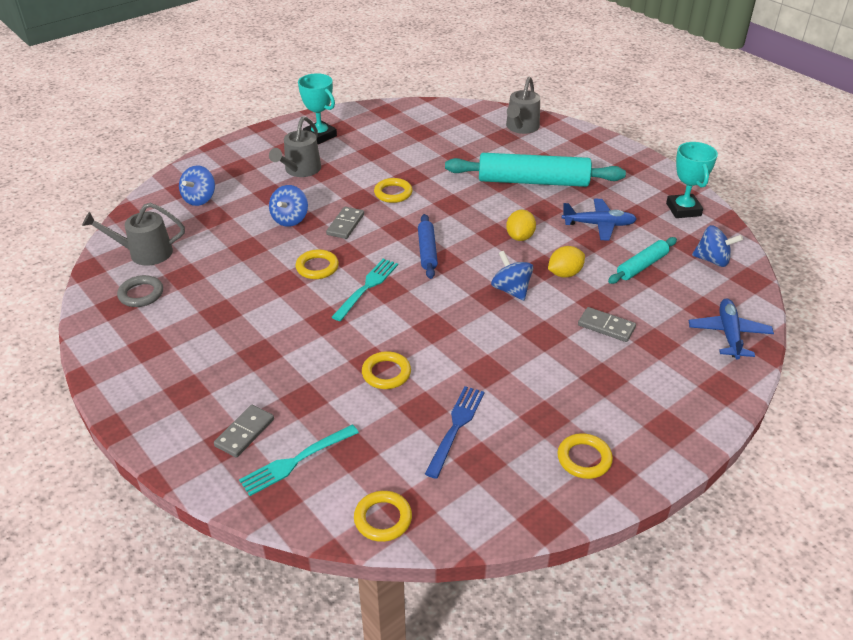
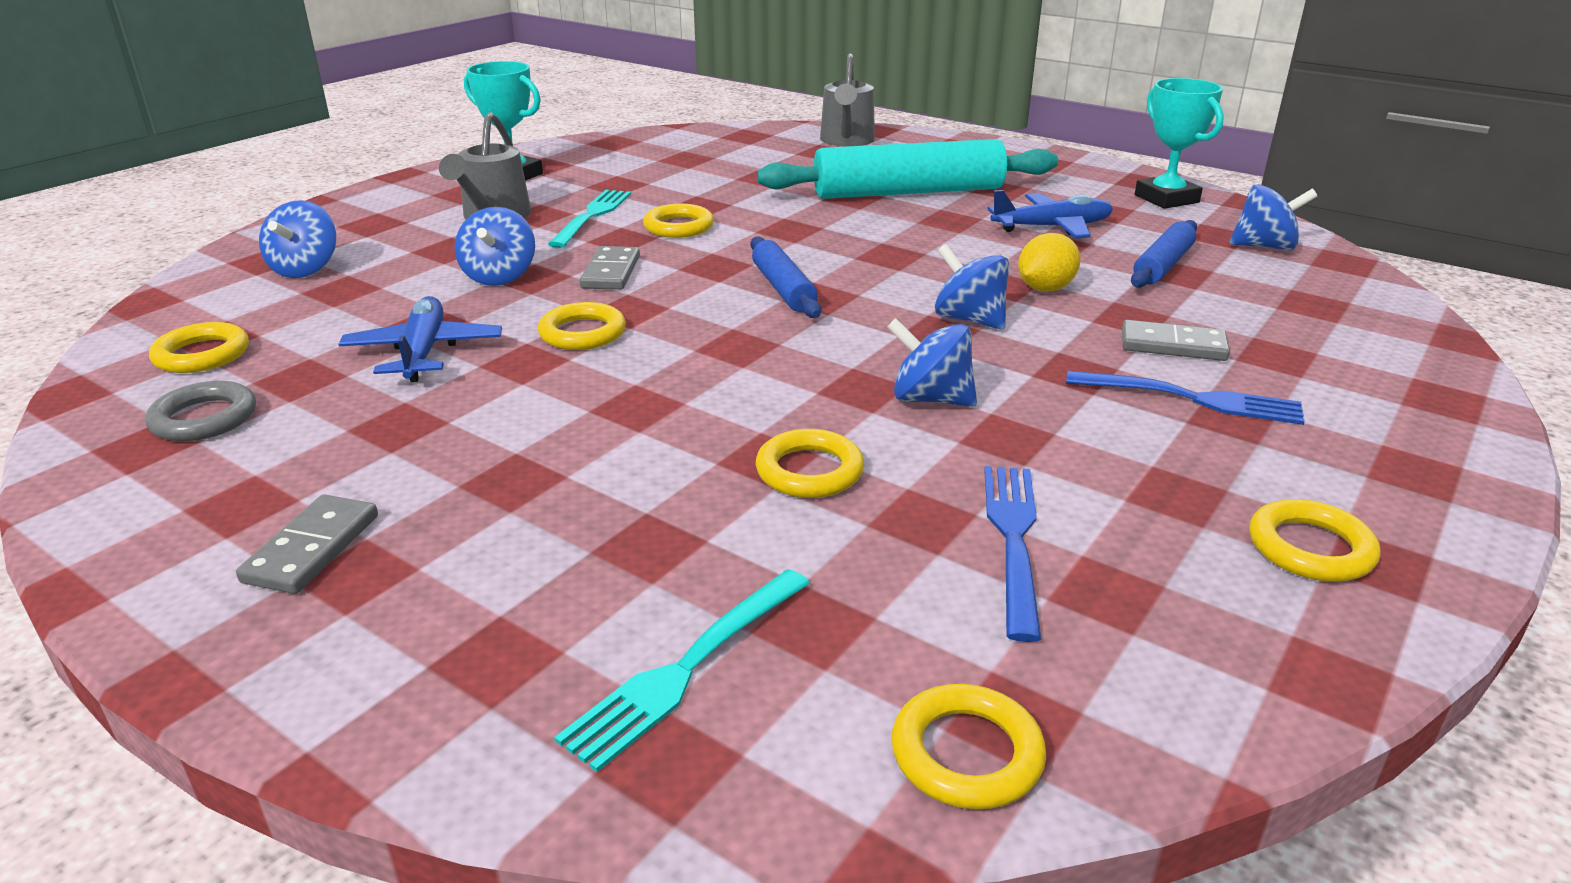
camera: 15 degrees left, 10 degrees down
(145, 253) = (202, 355): grey watering can -> yellow ring
(245, 433) = (532, 633): grey domino -> grey domino (312, 548)
(367, 287) = (696, 348): turquoise fork -> turquoise fork (592, 216)
(462, 340) = (930, 399): none -> blue spinning top
(520, 237) = (934, 254): yellow lemon -> none
(591, 363) = (1191, 399): none -> blue fork
(642, 266) = (1163, 265): turquoise rolling pin -> blue rolling pin
(729, 334) = (1380, 328): blue plane -> blue plane (424, 352)

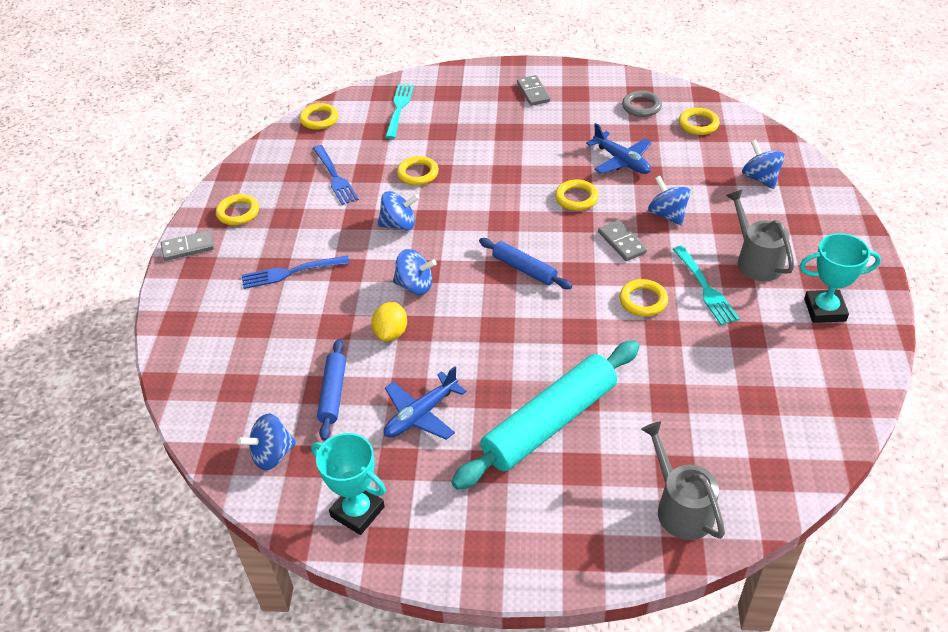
camera: 150 degrees right, 15 degrees up
(1173, 345) = (308, 309): grey domino -> grey domino (188, 247)

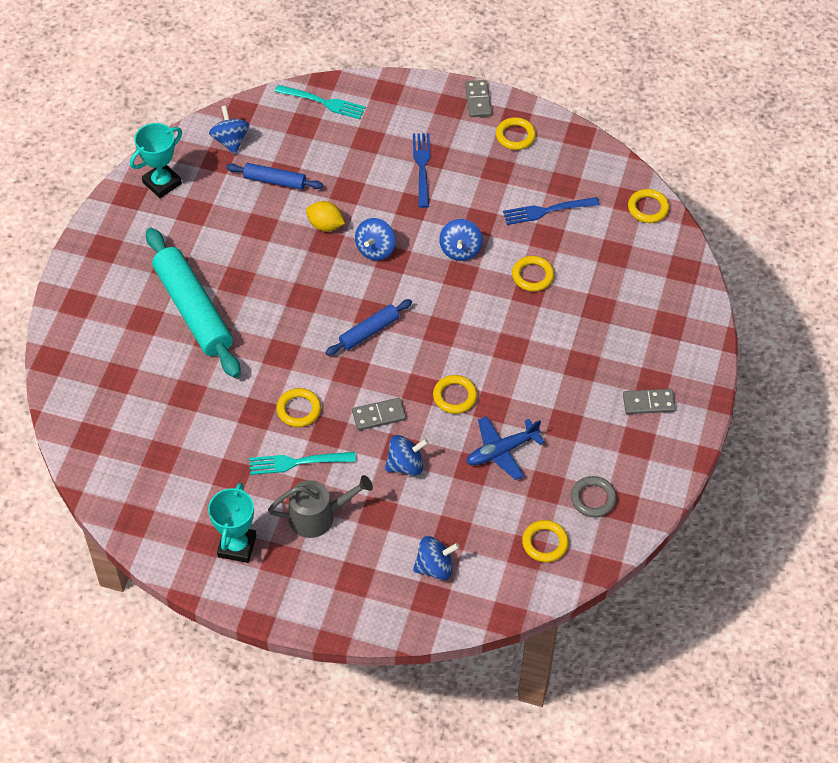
camera: 100 degrees right, 10 degrees up
(399, 109) = (649, 277): turquoise fork -> turquoise fork (323, 102)
(420, 414) = (233, 231): blue plane -> none
(681, 508) = (86, 370): grey watering can -> none

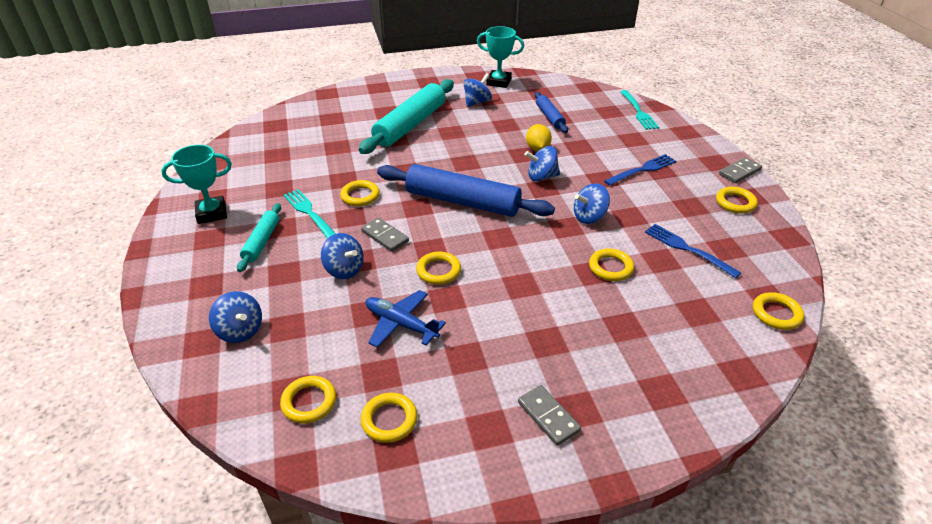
camera: 60 degrees right, 15 degrees down
(230, 141) = (561, 92): blue spinning top -> blue spinning top (477, 102)
(318, 516) = (262, 242): grey watering can -> turquoise rolling pin
(369, 332) = (462, 202): blue rolling pin -> blue rolling pin, size x1.93
(593, 498) = (389, 420): grey ring -> yellow ring

